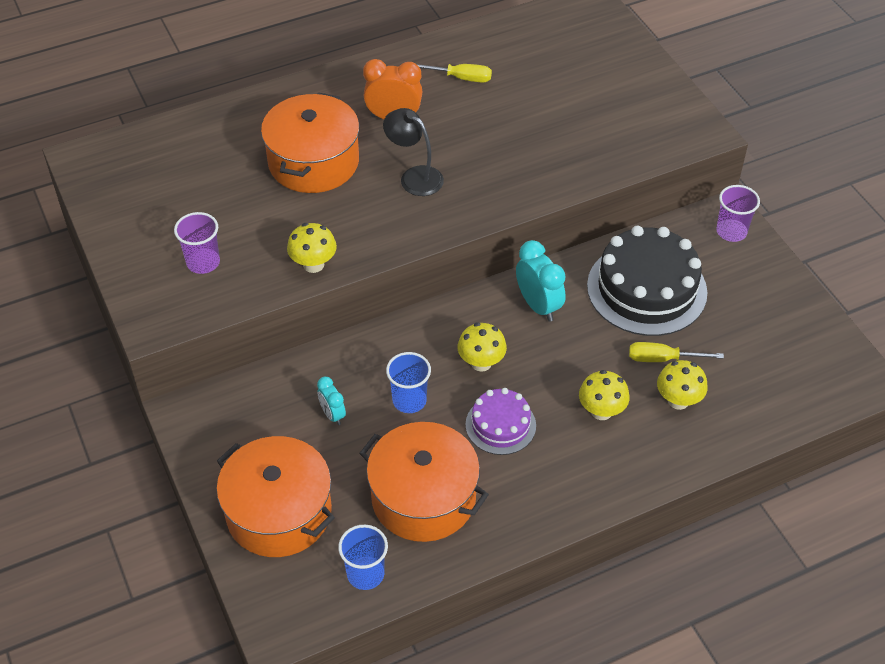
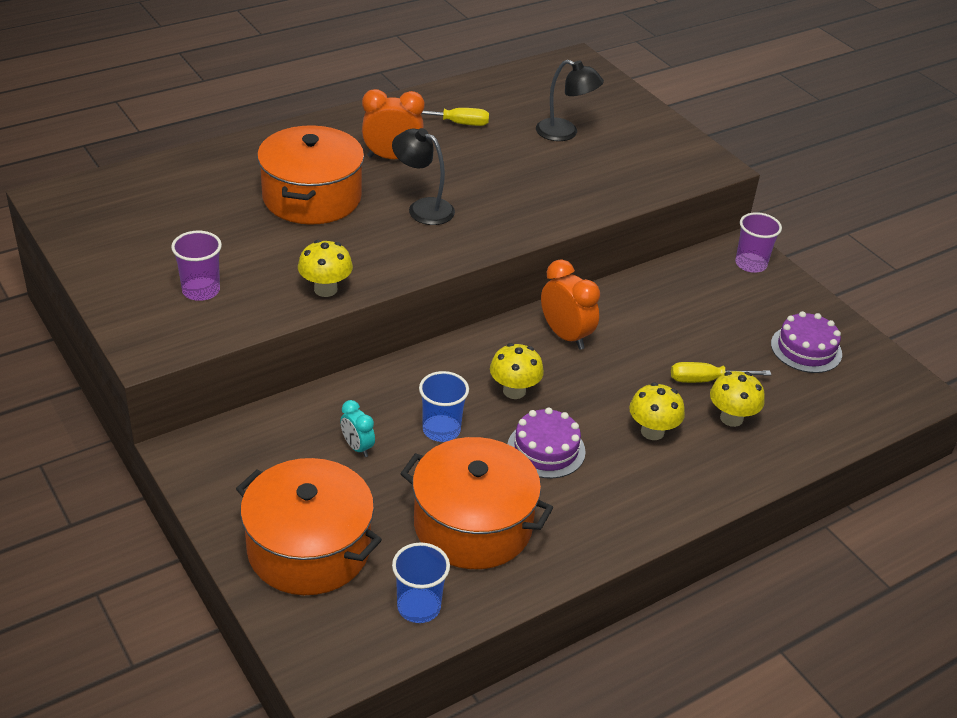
camera: 10 degrees left, 10 degrees down
(538, 306) = (565, 336): turquoise clock -> orange clock
(564, 91) = (565, 133): none -> black lamp
(646, 289) = (676, 317): black cake -> none
(766, 329) = (806, 349): none -> purple cake

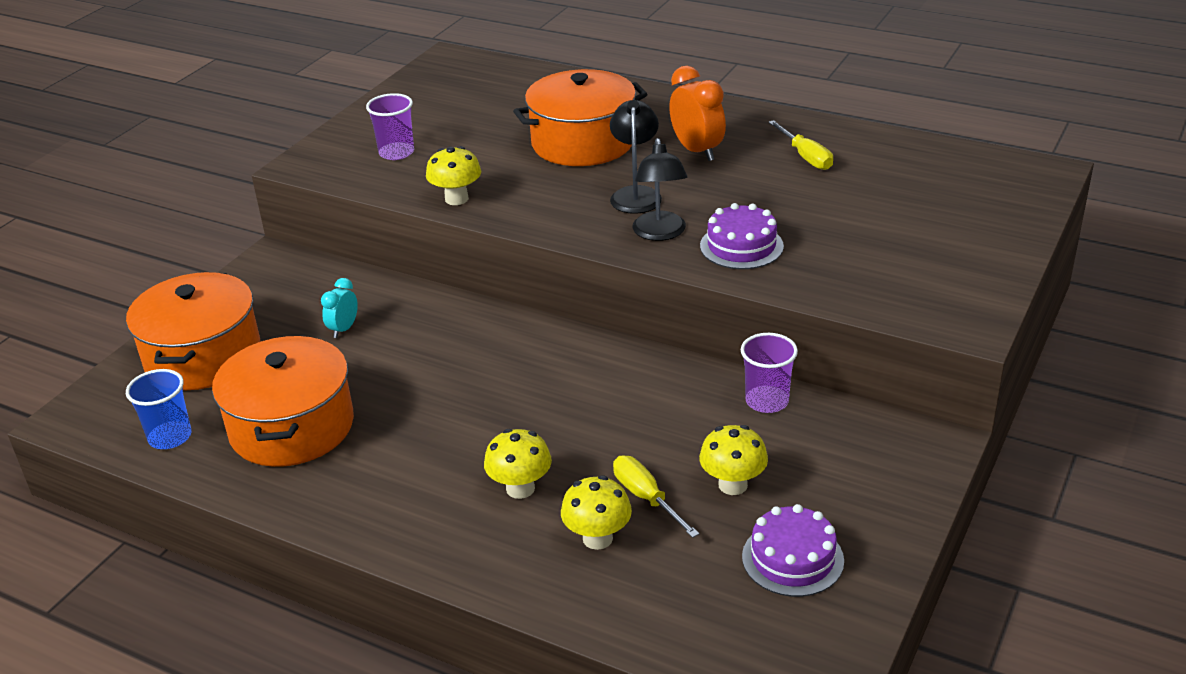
camera: 65 degrees right, 5 degrees down
(441, 430) = (405, 362): blue cup -> none
(514, 391) = (499, 380): yellow mushroom -> yellow mushroom (733, 485)
(546, 449) = (430, 430): purple cake -> purple cake (741, 246)
(565, 133) = (883, 215): black lamp -> black lamp (660, 233)
(565, 336) = (618, 379): orange clock -> none
(750, 264) = (911, 460): purple cup -> purple cup (767, 401)

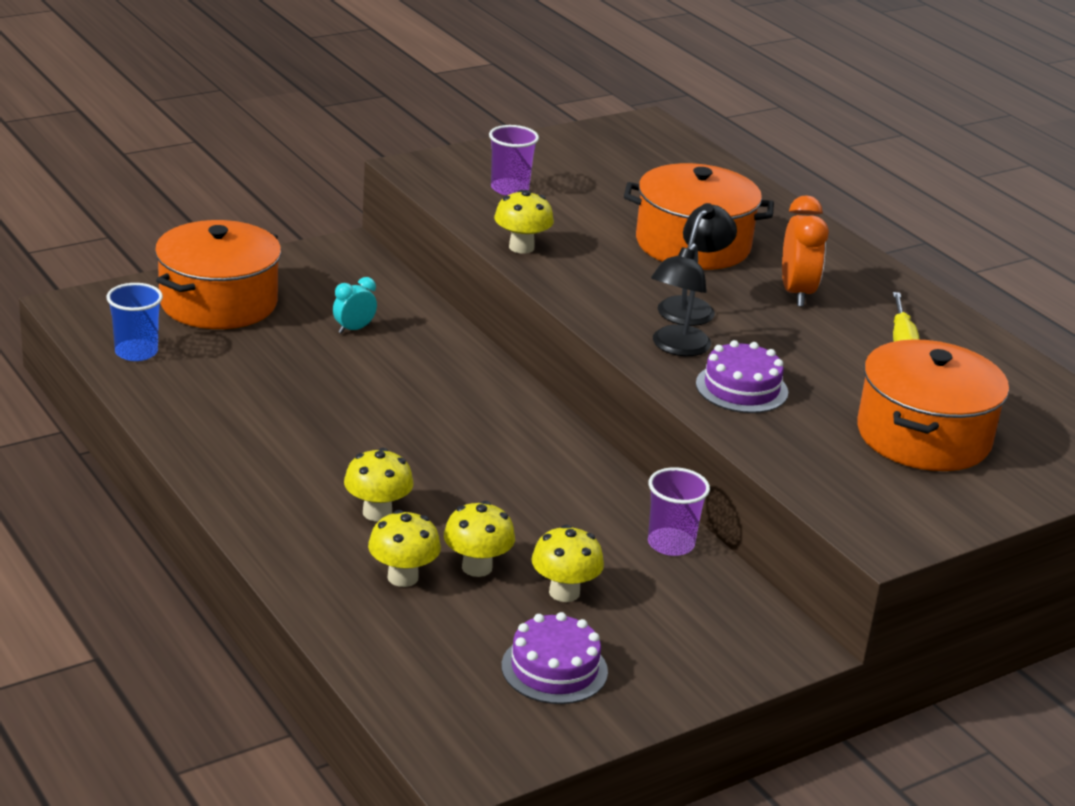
camera: 25 degrees right, 5 degrees down
(292, 427) = (238, 386): orange pot -> orange pot (923, 436)
(646, 498) = (477, 567): yellow screwdriver -> yellow mushroom

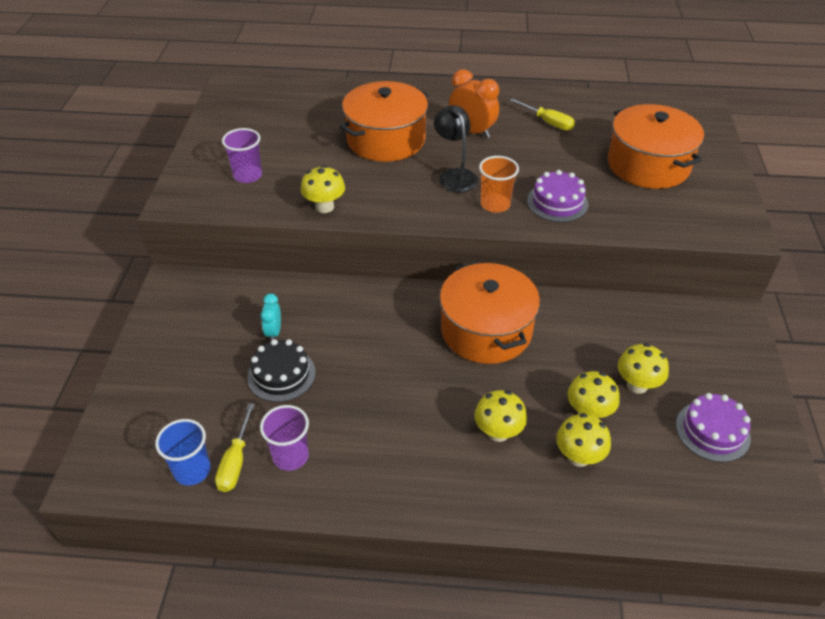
camera: 50 degrees left, 15 degrees up
(170, 370) = (235, 461): none -> yellow screwdriver
(218, 302) = (171, 387): orange pot -> orange pot (486, 330)
(303, 355) = (281, 374): none -> black cake
(671, 544) = (614, 312): purple cup -> purple cup (290, 456)
(676, 347) = (495, 204): black lamp -> orange cup

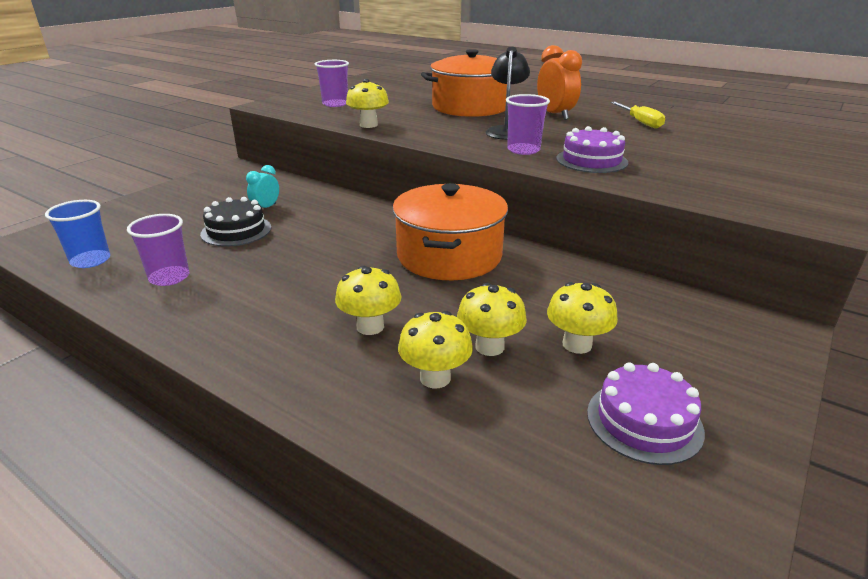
camera: 30 degrees right, 15 degrees down
(235, 461) = (126, 266): yellow screwdriver -> none
(495, 204) = (523, 150): orange cup -> purple cup
(648, 165) = (730, 159): orange pot -> none

